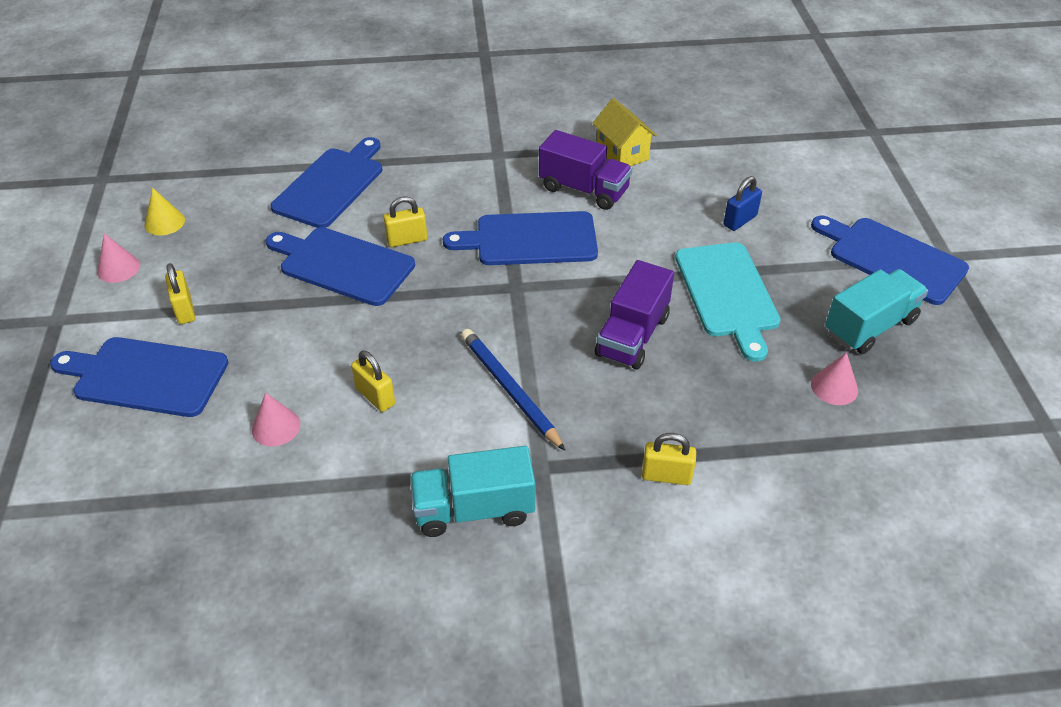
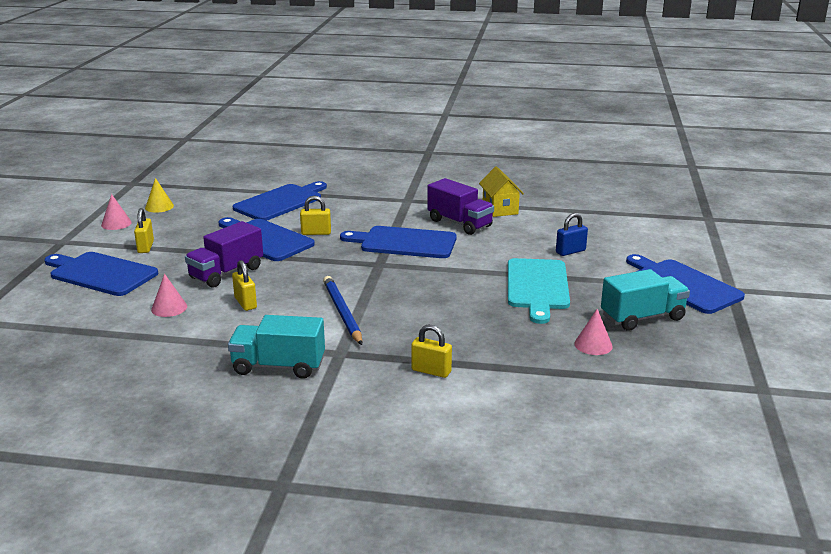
camera: 15 degrees right, 20 degrees down
(632, 336) = (450, 298): purple truck -> purple truck (226, 273)

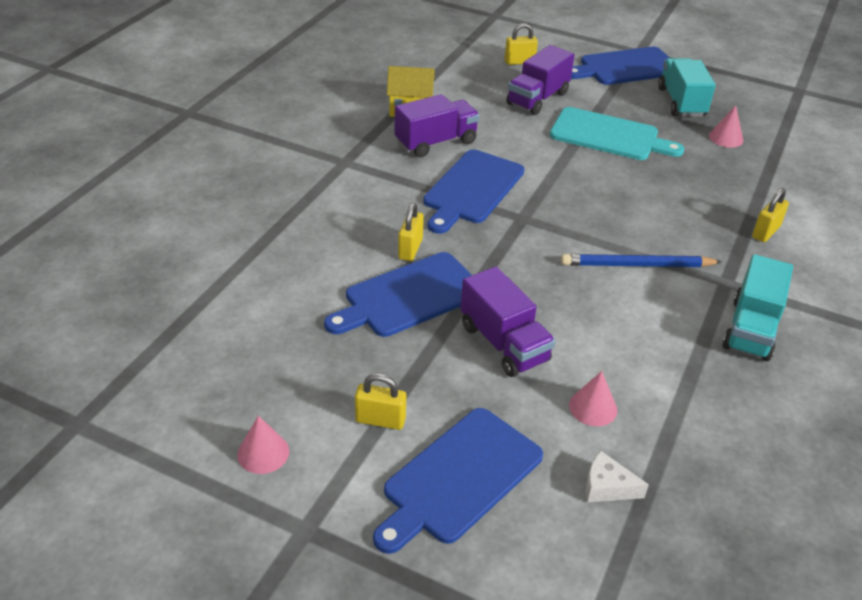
camera: 75 degrees left, 15 degrees up
(95, 318) = (607, 487): none -> white cheese
(159, 207) = (219, 394): yellow cone -> none
(245, 303) = (595, 336): yellow padlock -> yellow padlock (519, 62)
(281, 202) = (283, 263): blue cutting board -> none
(570, 251) = (537, 99): blue padlock -> purple truck

